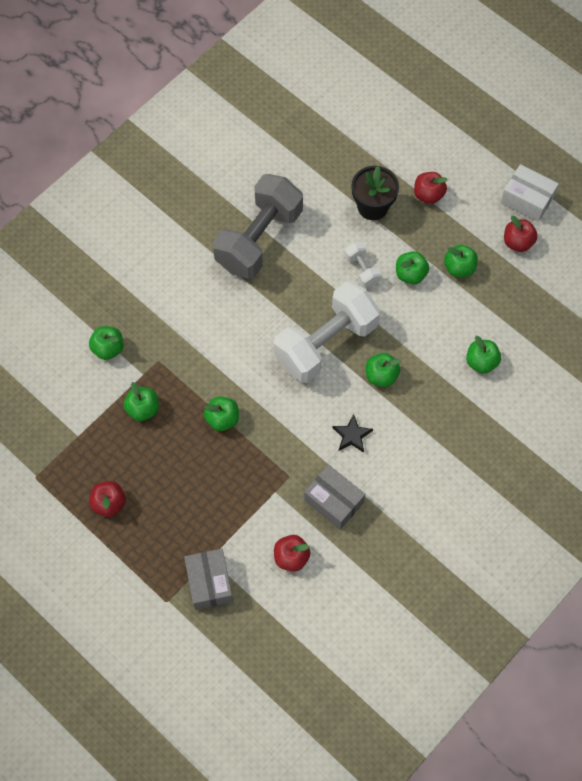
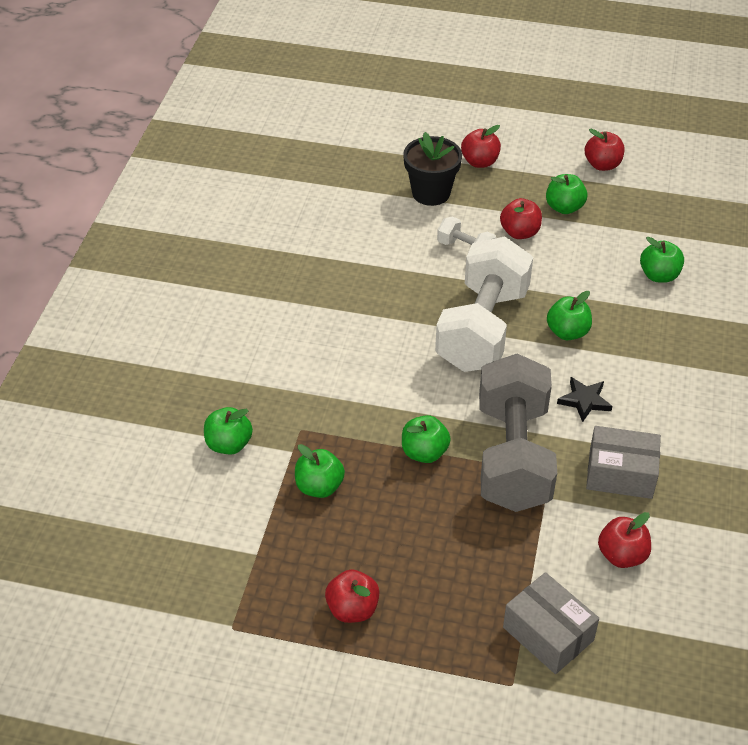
camera: 30 degrees left, 20 degrees down
(259, 239) = (330, 268): grey dumbbell -> grey dumbbell (513, 456)
(410, 274) = (520, 232): green apple -> red apple
(527, 199) = (580, 129): white box -> none

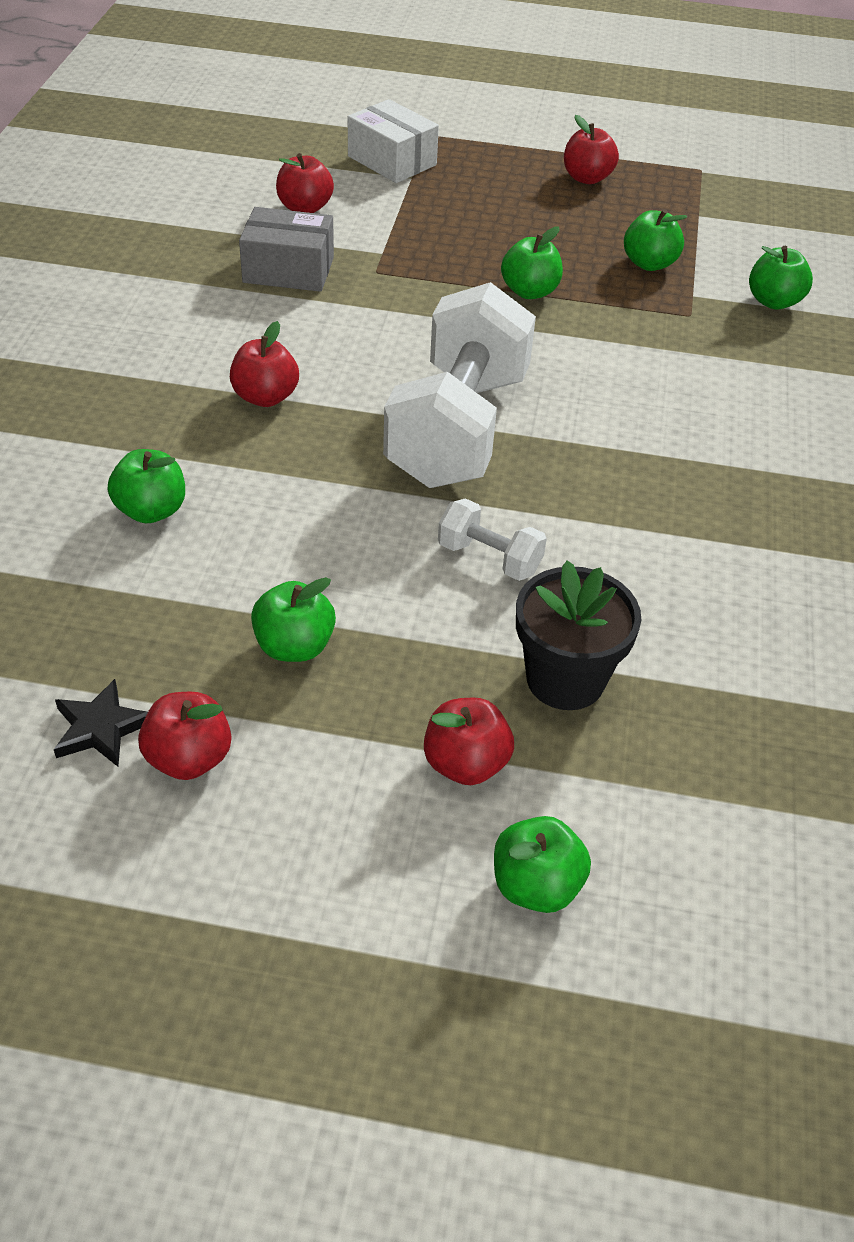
camera: 175 degrees right, 0 degrees up
(513, 456) = (419, 287): grey dumbbell -> none
(520, 232) = (388, 591): red apple -> red apple (265, 397)
(548, 634) = (392, 161): grey box -> white box
(567, 332) = (326, 424): green apple -> green apple (536, 886)
(584, 401) = (317, 340): black star -> black star (100, 728)

